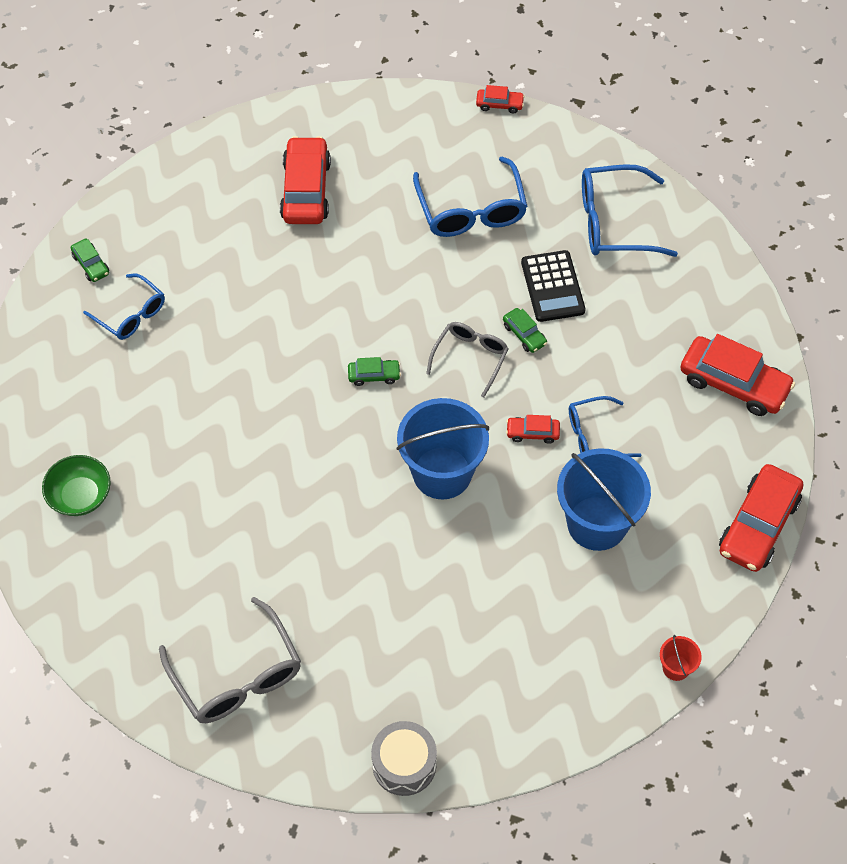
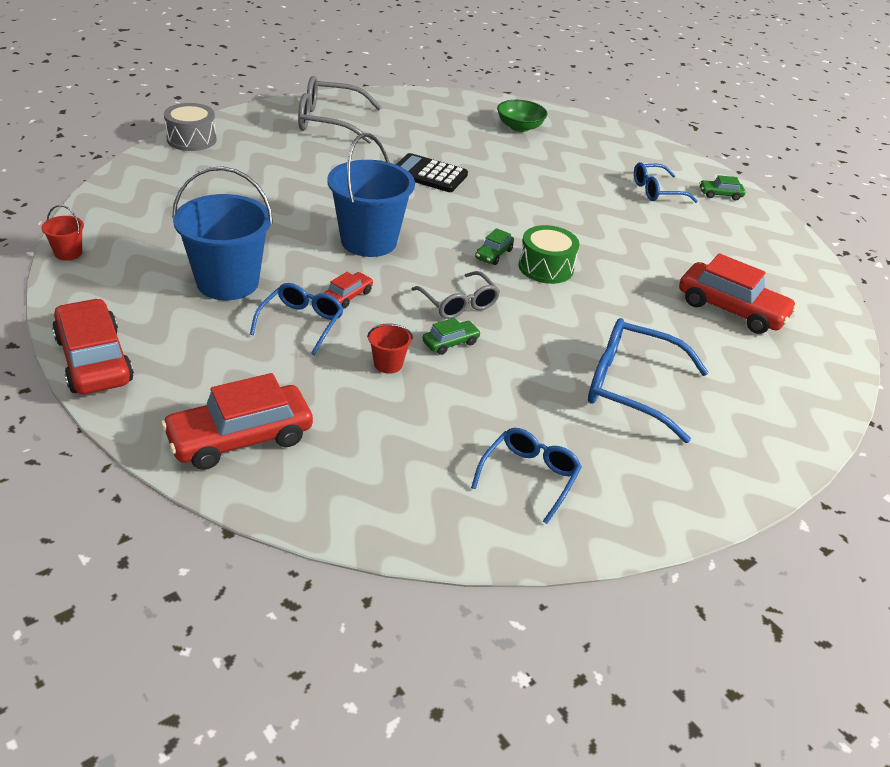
camera: 120 degrees right, 20 degrees down
(359, 330) = (546, 267): none -> green drum
(499, 104) = (778, 486): red car -> none
(524, 334) = (450, 343): green car -> green car turned 150 degrees clockwise
(552, 287) = (486, 387): black calculator -> black calculator (429, 174)
(585, 355) = (388, 364): none -> red bucket
(613, 222) = (529, 477): blue glasses -> blue glasses, size x0.63

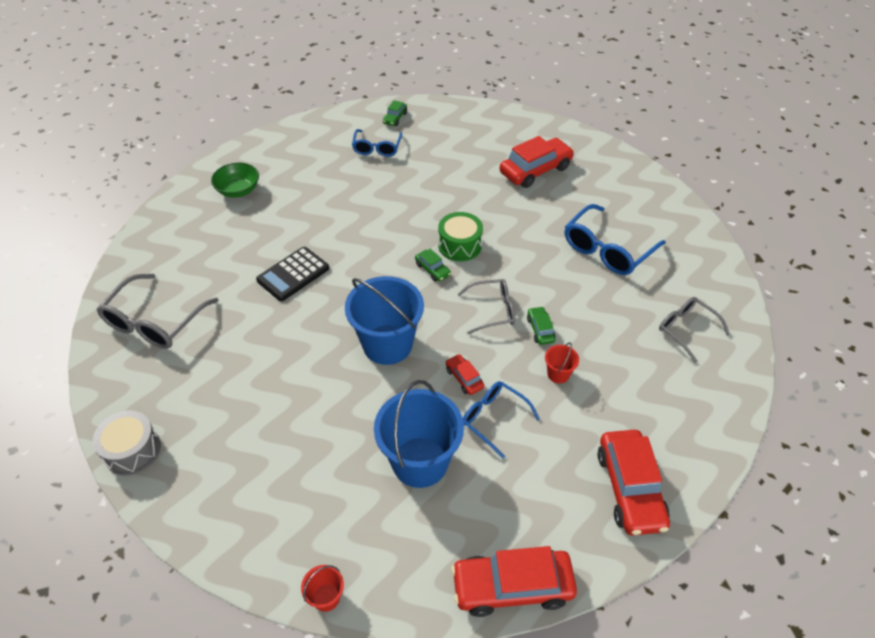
camera: 65 degrees left, 10 degrees up
(529, 477) = (686, 329): blue glasses -> grey glasses

